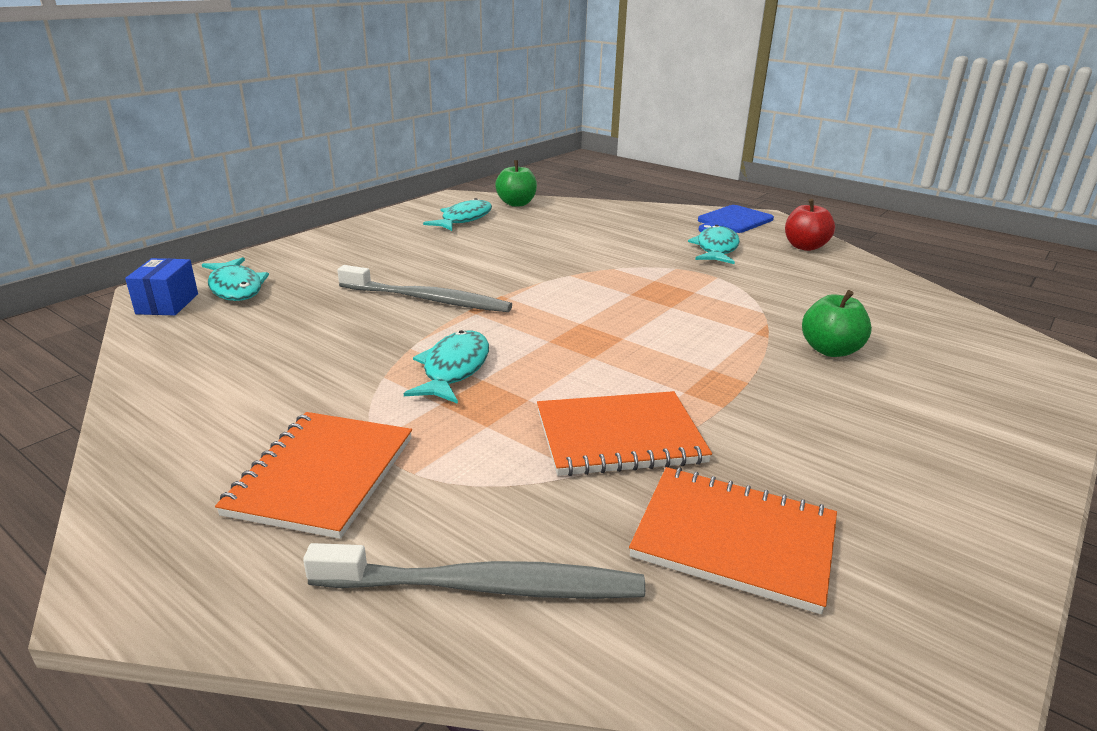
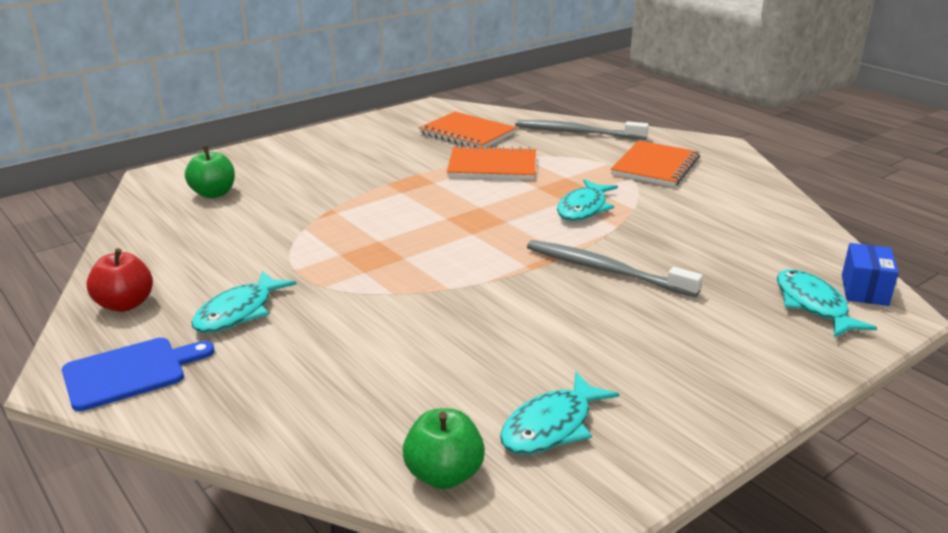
camera: 165 degrees left, 0 degrees up
(830, 350) = (300, 195): green apple -> green apple (213, 193)

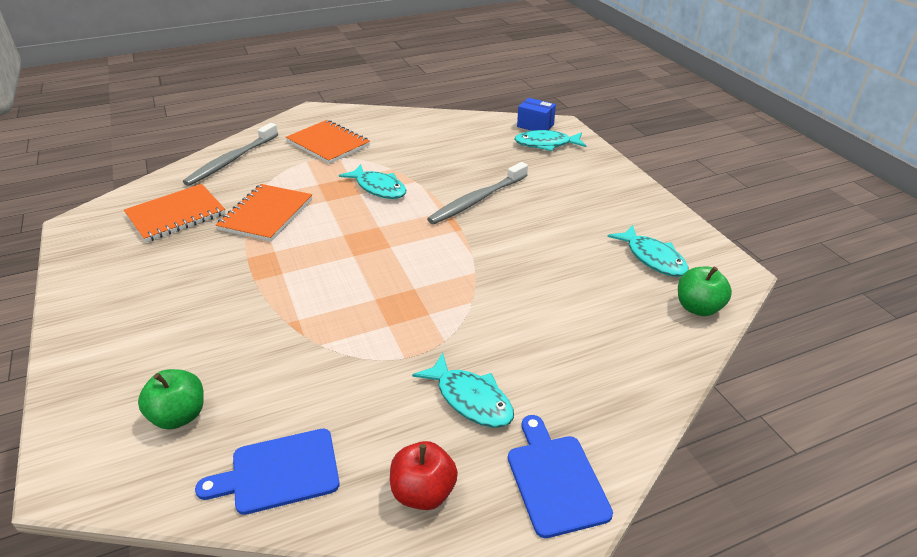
camera: 75 degrees left, 10 degrees up
(154, 241) = (279, 472): none -> blue cutting board

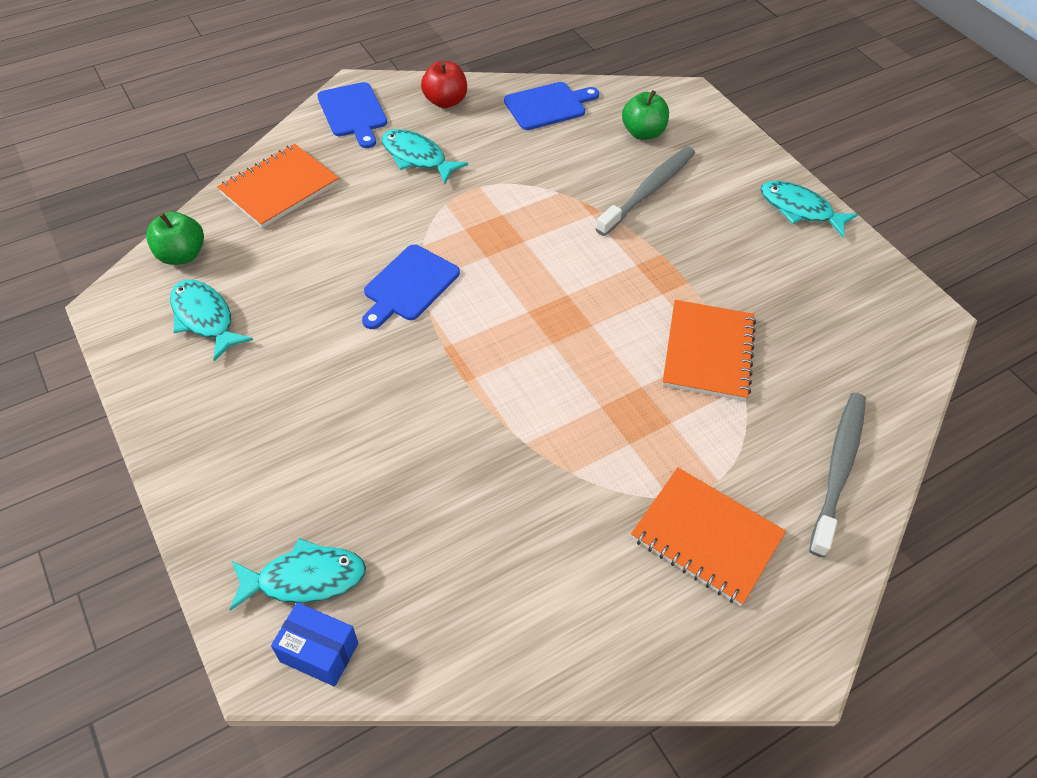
camera: 170 degrees right, 15 degrees up
(176, 215) = (823, 341): orange notebook -> orange notebook (279, 188)
(378, 188) = (577, 421): turquoise fish -> turquoise fish (800, 209)
(477, 200) = (427, 407): grey toothbrush -> grey toothbrush (649, 190)
(486, 270) = (409, 285): none -> blue cutting board

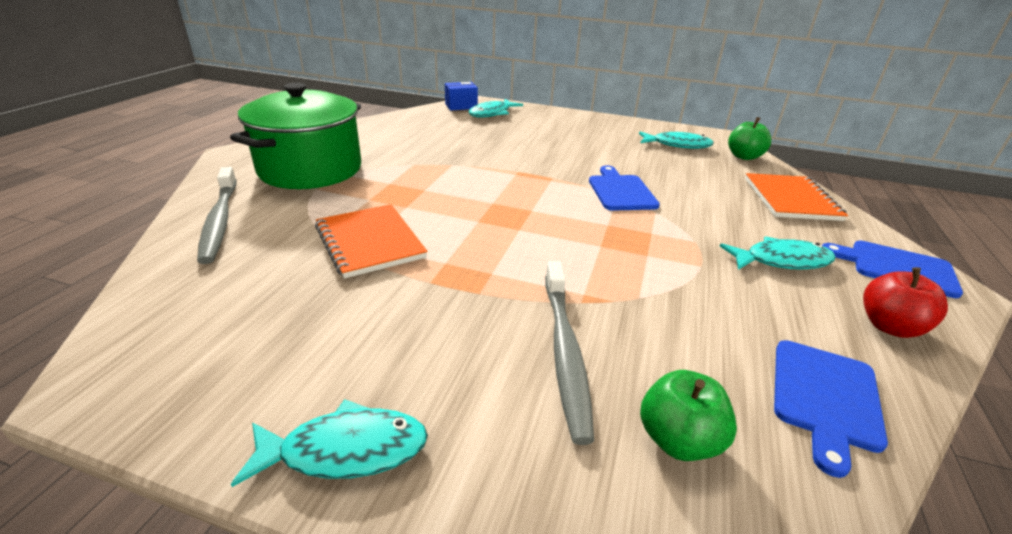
camera: 140 degrees right, 20 degrees down
(706, 537) = (310, 169): orange notebook -> green pot

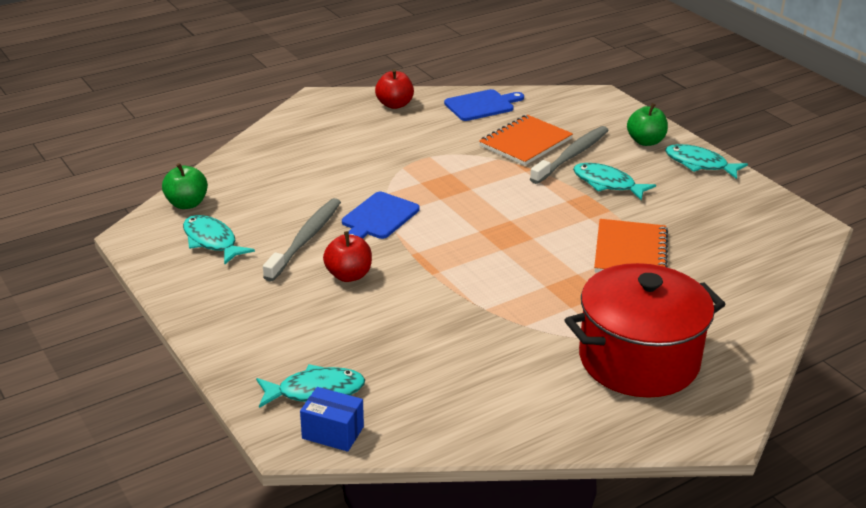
camera: 140 degrees left, 0 degrees up
(220, 221) = (743, 318): grey toothbrush -> grey toothbrush (305, 239)
(310, 169) = (638, 360): green pot -> red pot
(567, 154) = (348, 275): none -> red apple
(678, 440) = (563, 120): green apple -> green apple (645, 141)
(781, 261) = (375, 140): turquoise fish -> turquoise fish (607, 184)
(791, 199) = (262, 161): orange notebook -> orange notebook (525, 142)
(896, 267) = (318, 113): blue cutting board -> none

